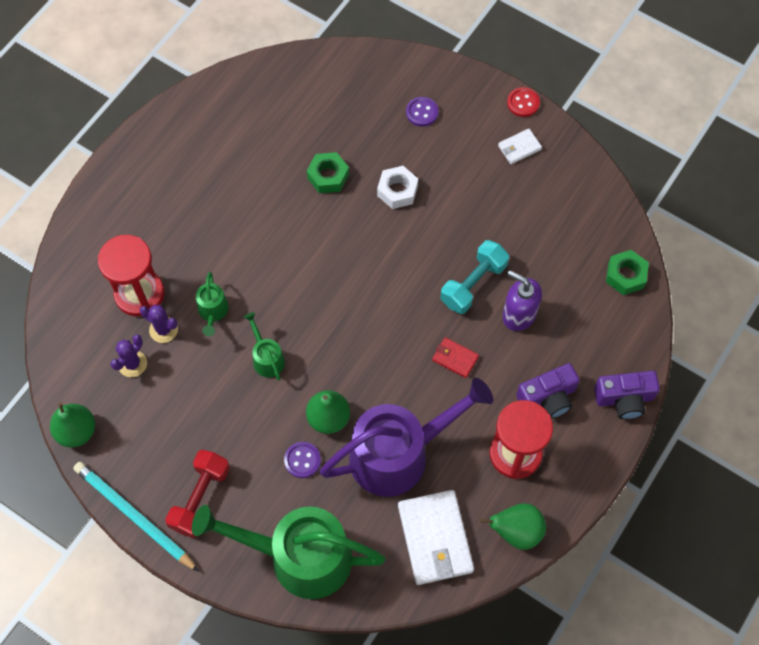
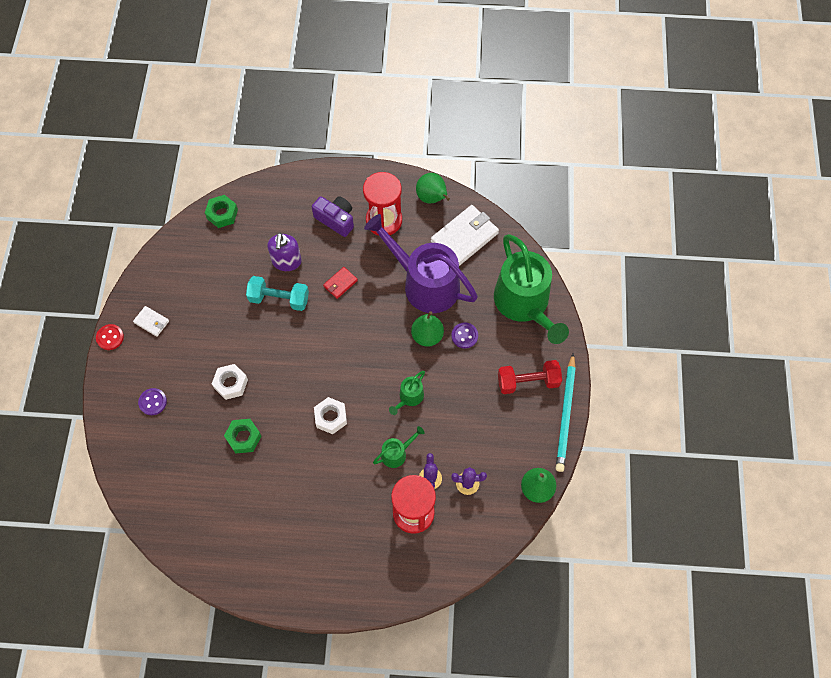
camera: 120 degrees left, 0 degrees up
(296, 268) = (331, 417): none -> white nut
(455, 358) = (340, 283): red wallet -> red wallet turned 45 degrees clockwise
(624, 399) = (311, 179): purple camera -> none

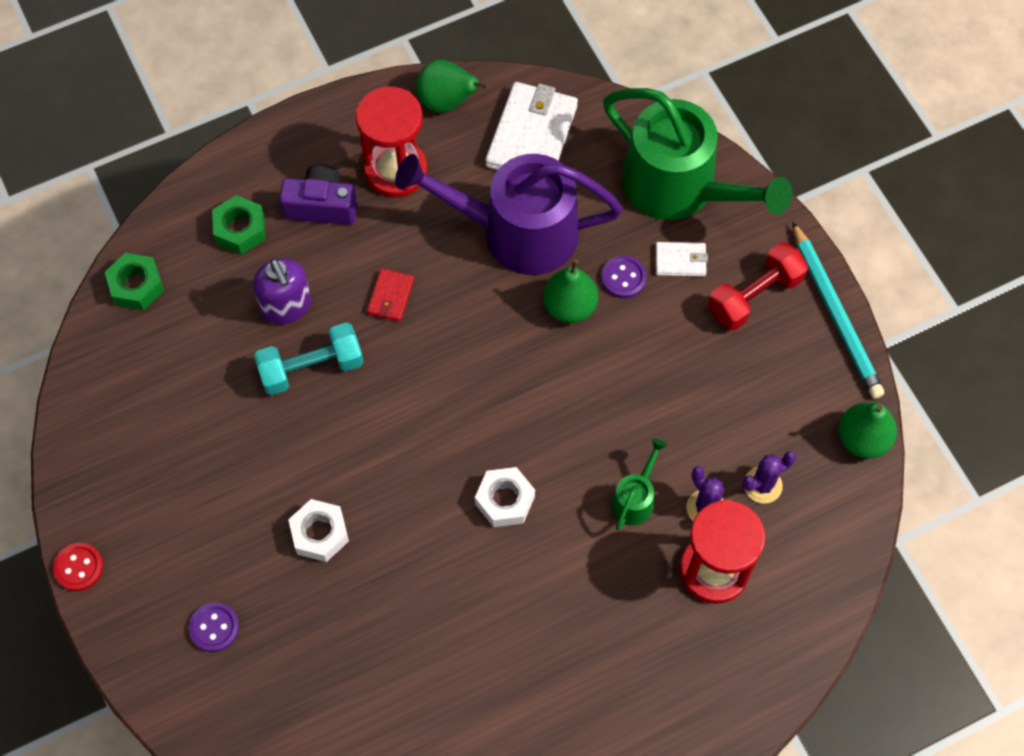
camera: 30 degrees left, 0 degrees up
(151, 322) = (131, 508): white wallet -> white wallet (680, 260)
(243, 437) = (392, 602): green nut -> green nut (240, 229)
(409, 397) = (601, 409): green watering can -> none

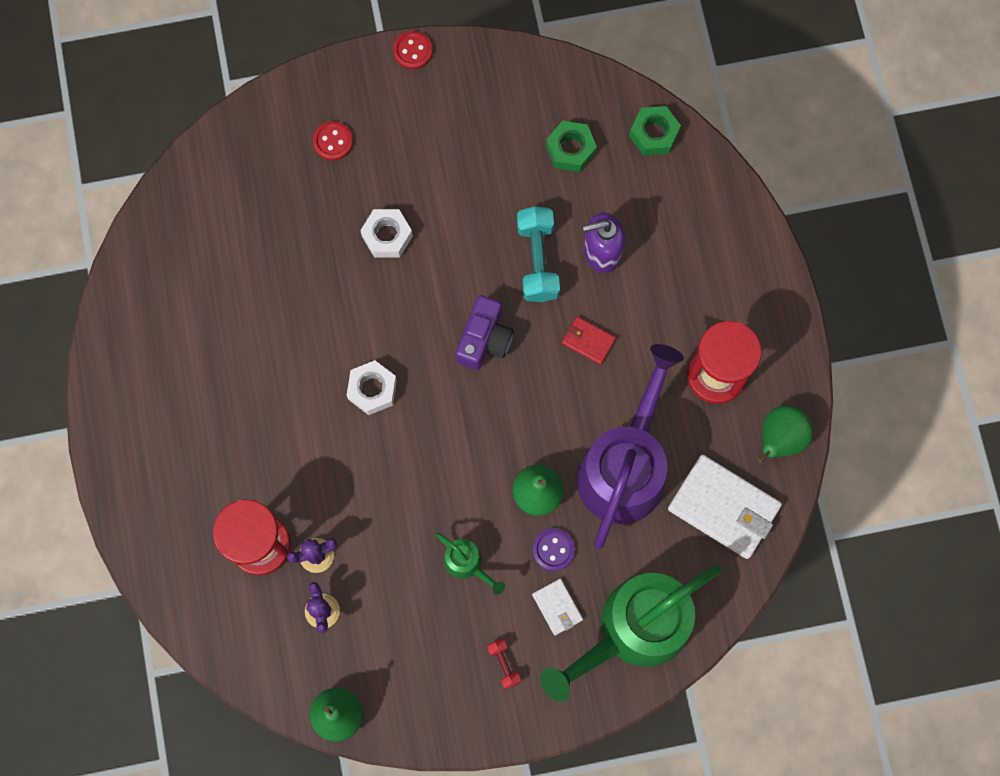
camera: 105 degrees right, 10 degrees up
(214, 628) = (333, 141): purple button -> red button
(240, 229) = (688, 228): green nut -> green nut (570, 149)
(321, 205) = (695, 302): purple camera -> purple camera (484, 339)
(635, 498) = (342, 498): green watering can -> green watering can (467, 564)
(680, 260) = (557, 607): white wallet -> white wallet turned 45 degrees counterclockwise
(754, 296) = (504, 664): red dumbbell -> red dumbbell, size x0.50
(836, 314) = (465, 734): turquoise pencil -> none

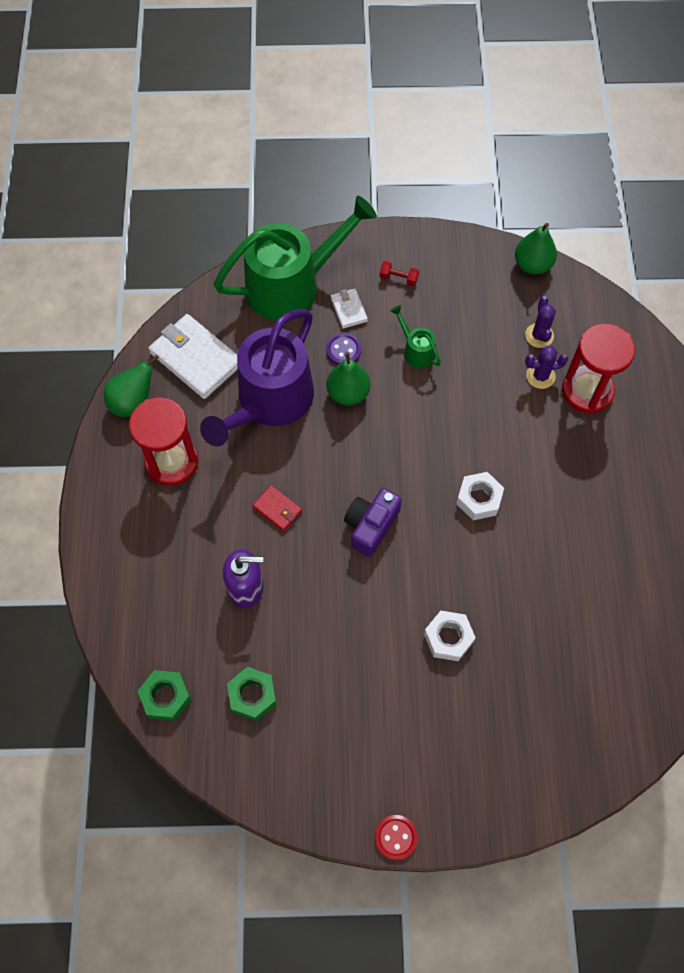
camera: 170 degrees left, 10 degrees down
(333, 141) = (492, 747): red button -> none
(504, 664) = (398, 278): red dumbbell -> red dumbbell turned 60 degrees counterclockwise
(537, 260) = (308, 590): turquoise dumbbell -> none

